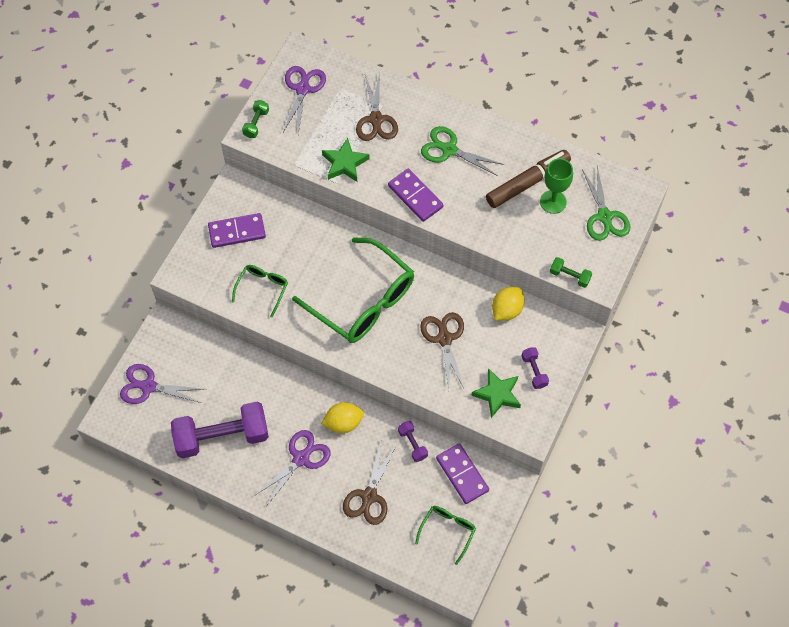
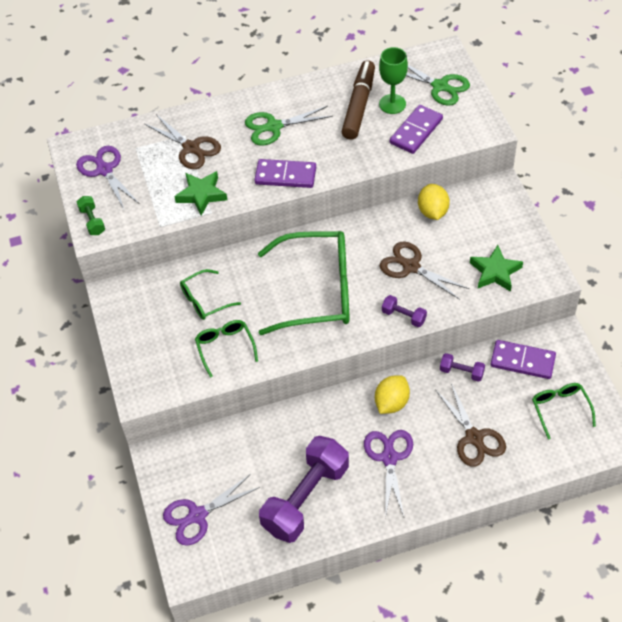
camera: 40 degrees left, 10 degrees down
(237, 232) = (154, 324): purple domino -> purple domino (416, 131)
(284, 242) = (204, 300): none -> green glasses
(534, 371) = (501, 235): purple dumbbell -> purple dumbbell (403, 316)
(569, 276) = (463, 141): green dumbbell -> none

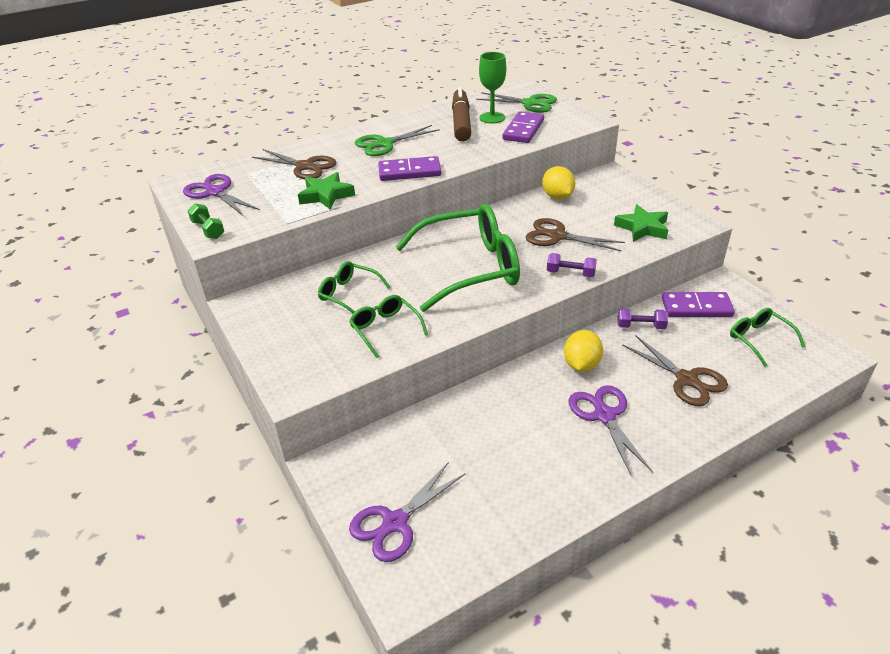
camera: 15 degrees left, 15 degrees down
(204, 300) = (349, 294): green glasses -> green glasses turned 75 degrees clockwise
(305, 498) = (525, 475): purple dumbbell -> none

